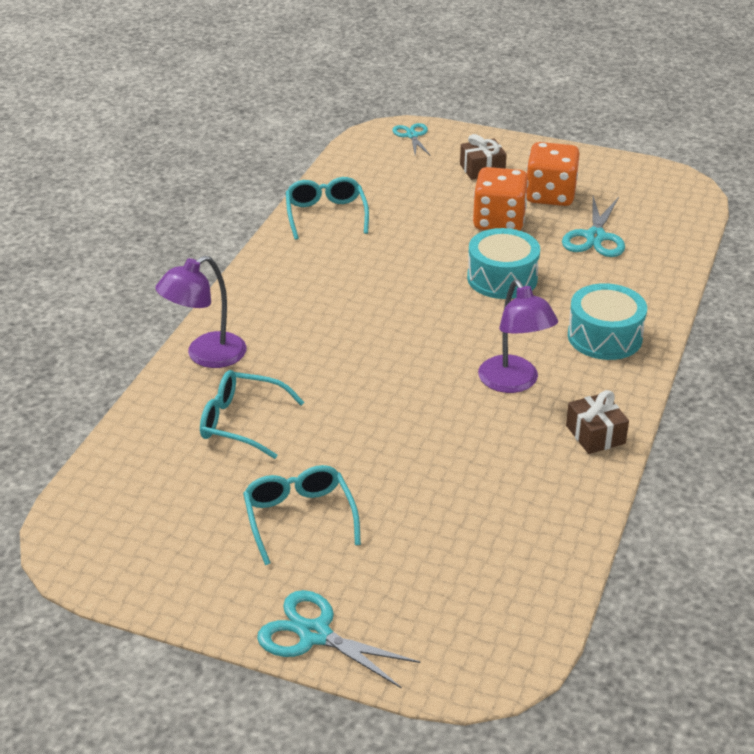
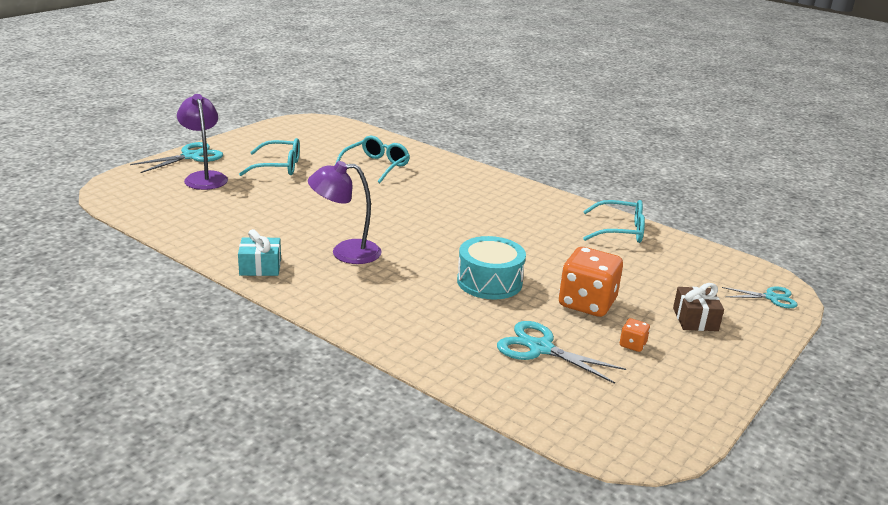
camera: 105 degrees right, 10 degrees down
(206, 356) = (451, 167): purple lamp -> purple lamp (204, 177)
(550, 195) = (632, 345): orange dice -> orange dice, size x0.44
(595, 434) = (260, 267): brown gift -> turquoise gift
(604, 337) = (374, 305): turquoise drum -> none

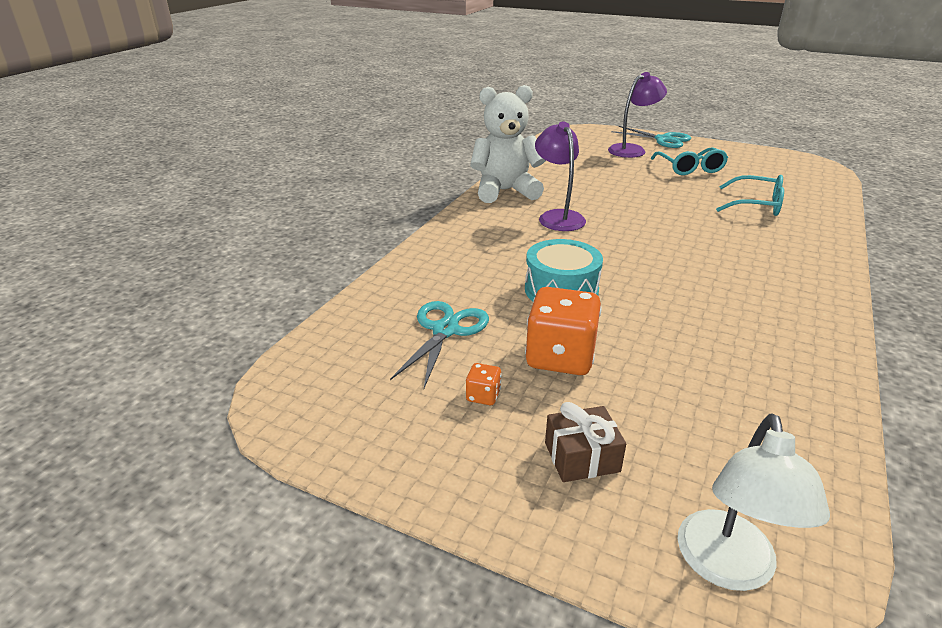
camera: 80 degrees right, 5 degrees up
(260, 267) = (505, 191): turquoise gift -> white teddy bear
(619, 231) = (797, 379): turquoise glasses -> none
(772, 298) = (727, 568): turquoise scissors -> white lamp

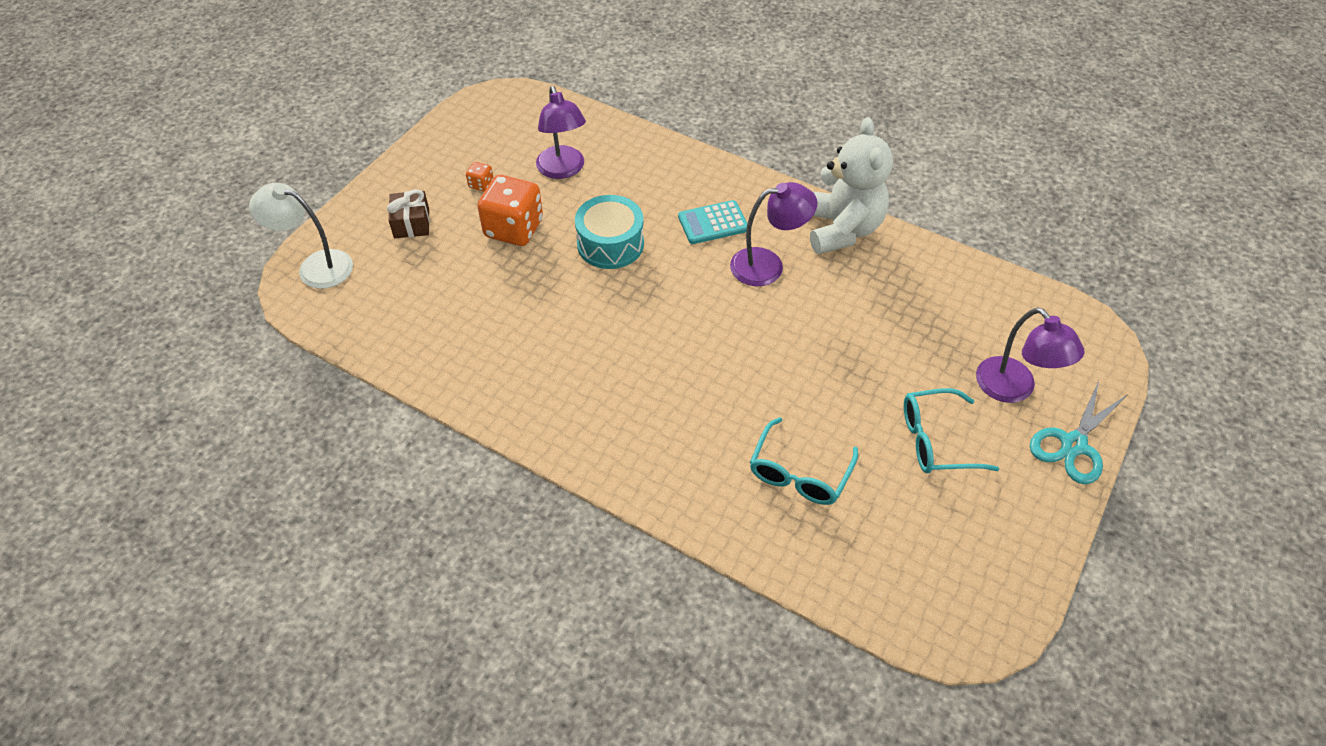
camera: 95 degrees right, 20 degrees up
(446, 330) = (563, 170): turquoise scissors -> purple lamp
(513, 240) = (713, 223): none -> turquoise calculator

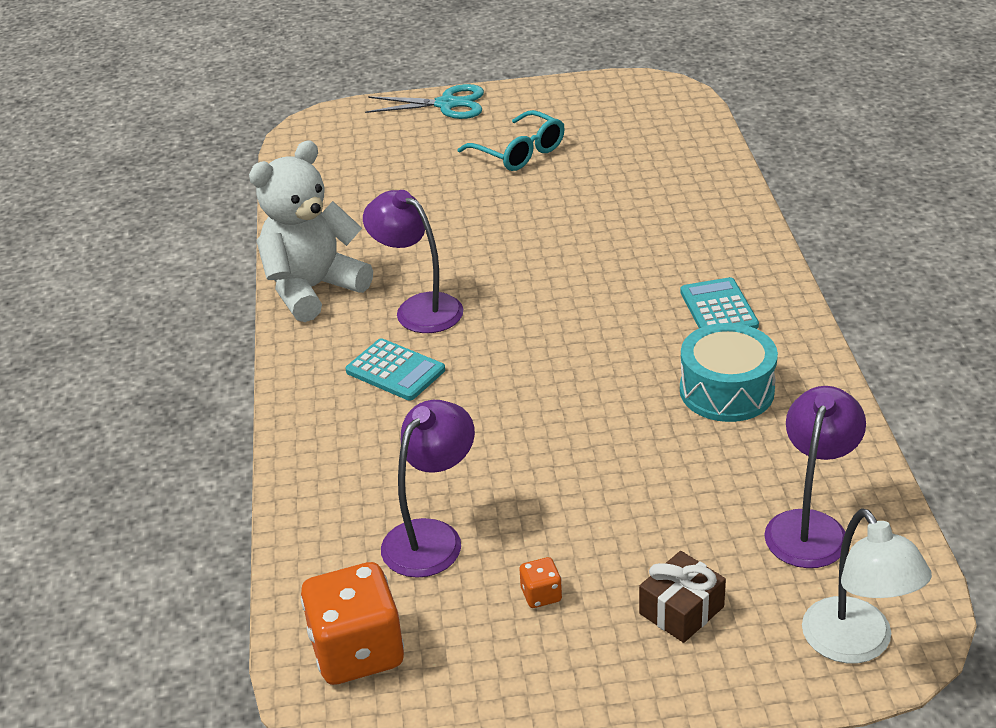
camera: 125 degrees left, 15 degrees down
(514, 228) = (579, 512): orange dice -> orange dice (357, 651)
(604, 410) = (719, 309): none -> turquoise calculator
(610, 244) = (513, 423): turquoise drum -> turquoise drum (726, 391)
(799, 472) = (635, 192): turquoise glasses -> none
(1013, 389) = (420, 141): purple lamp -> purple lamp (810, 526)

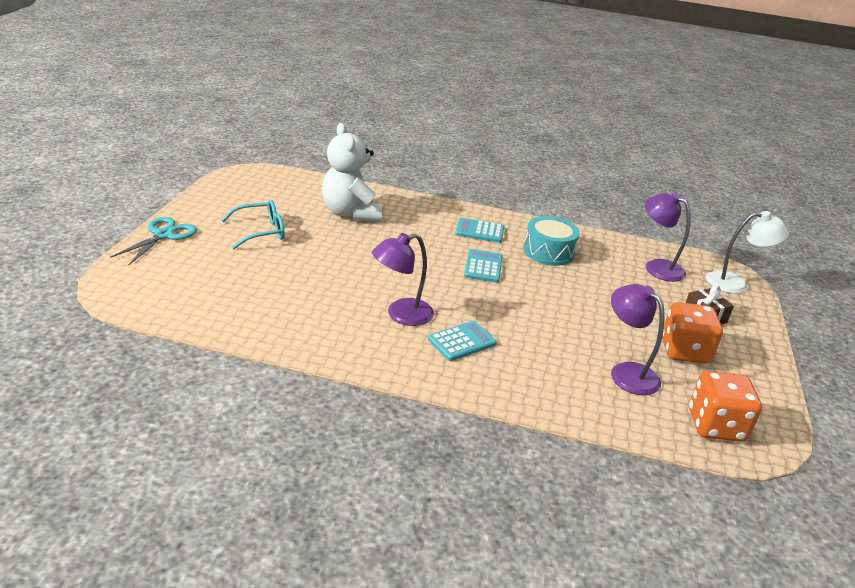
camera: 75 degrees left, 5 degrees down
(312, 289) = (340, 349): white teddy bear -> white teddy bear (351, 213)
(541, 595) = (684, 351): orange dice -> orange dice, size x2.29
(609, 340) = (483, 267): none -> turquoise calculator

